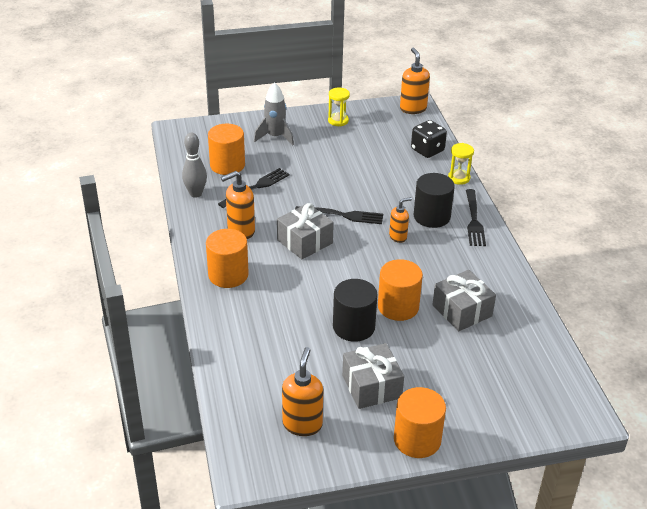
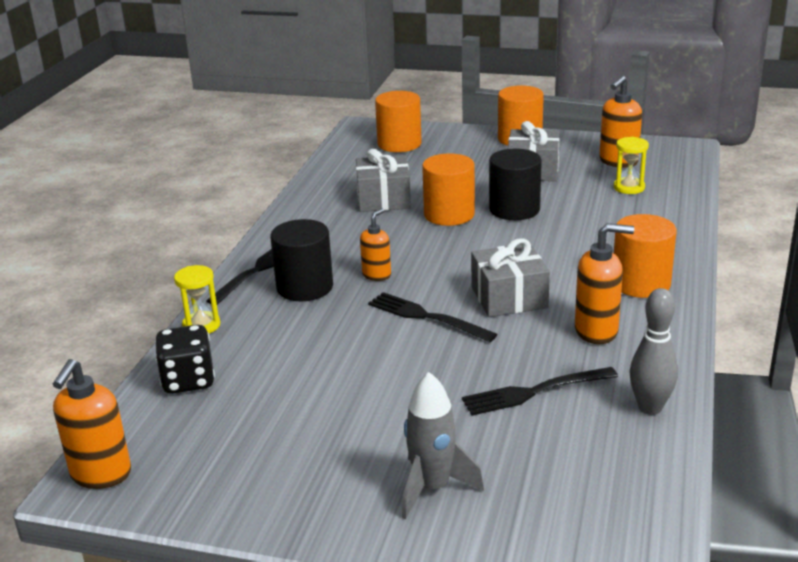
camera: 150 degrees left, 10 degrees down
(227, 165) = (566, 449): orange cylinder -> orange cylinder (399, 144)
(338, 121) = (273, 490): yellow hourglass -> yellow hourglass (629, 187)
(398, 237) = (377, 275): orange soap dispenser -> orange soap dispenser turned 120 degrees clockwise

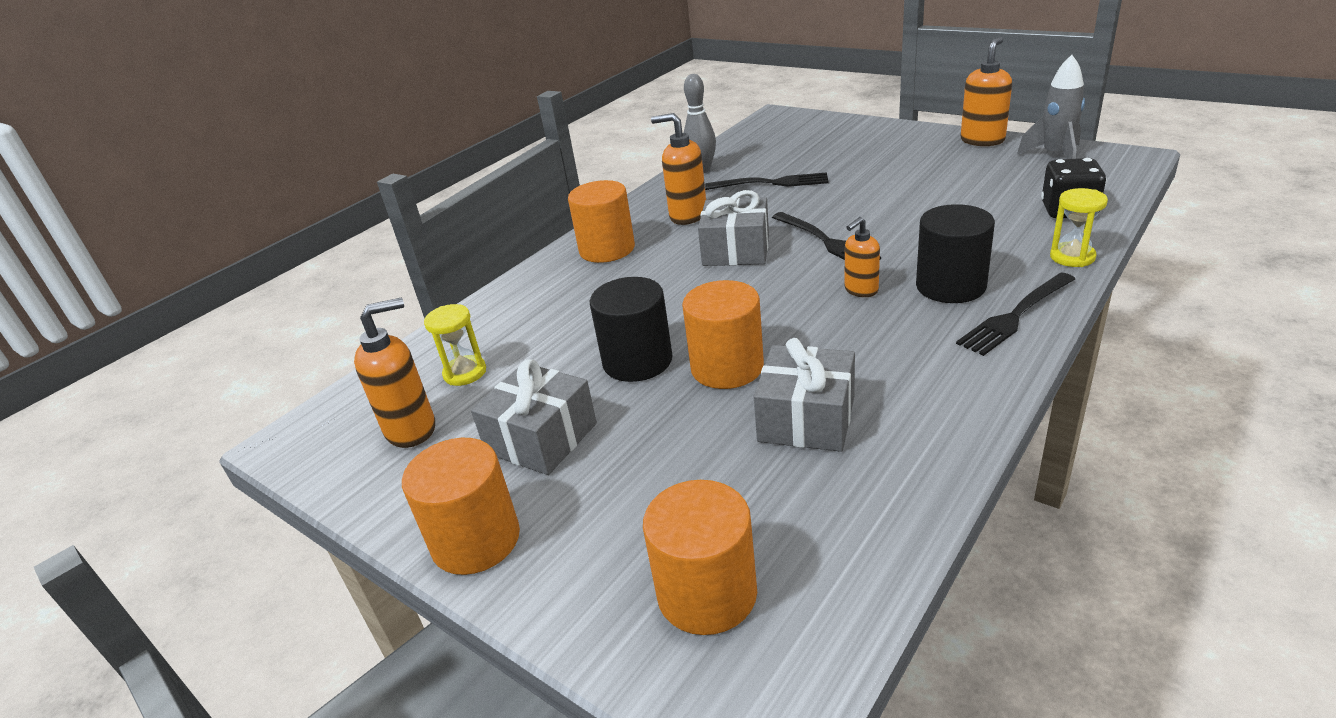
camera: 155 degrees left, 5 degrees up
(100, 474) = (1119, 161): orange soap dispenser -> orange soap dispenser (982, 140)
(432, 488) = (872, 145): grey rocket -> grey rocket (1055, 156)

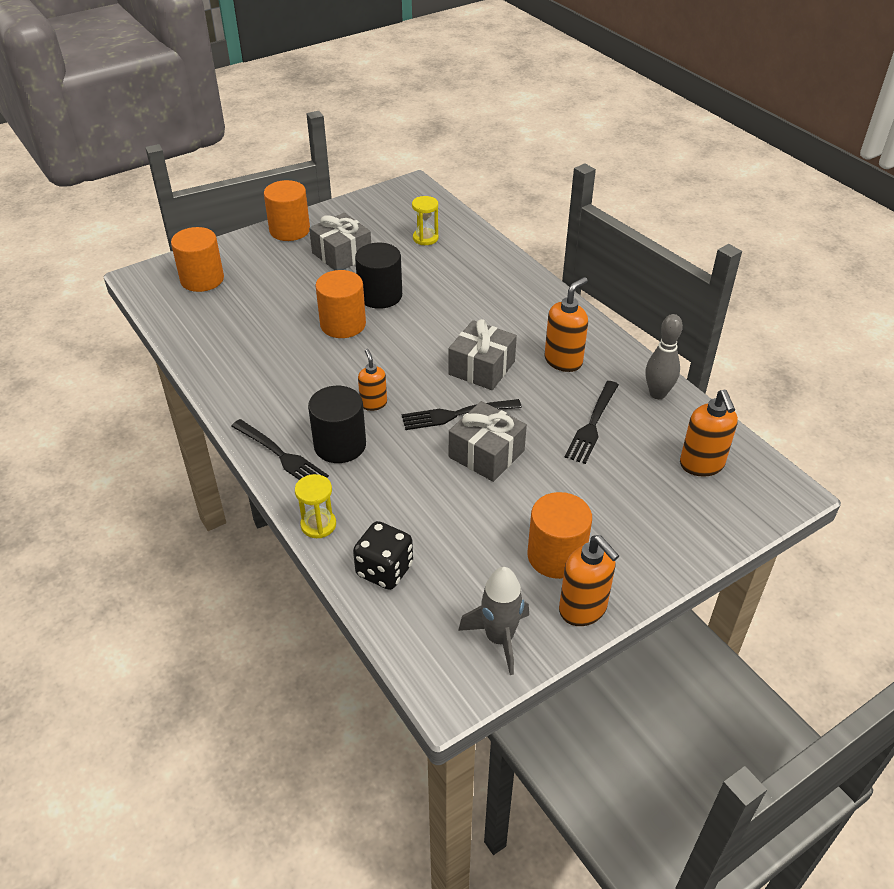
camera: 105 degrees right, 10 degrees up
(412, 429) = (387, 219): orange soap dispenser -> orange soap dispenser (701, 465)
(607, 249) = (537, 311): orange cylinder -> orange cylinder (556, 556)
(806, 419) = (273, 337): grey gift -> grey gift (486, 454)
(1016, 316) = (281, 455): black fork -> black fork turned 150 degrees clockwise

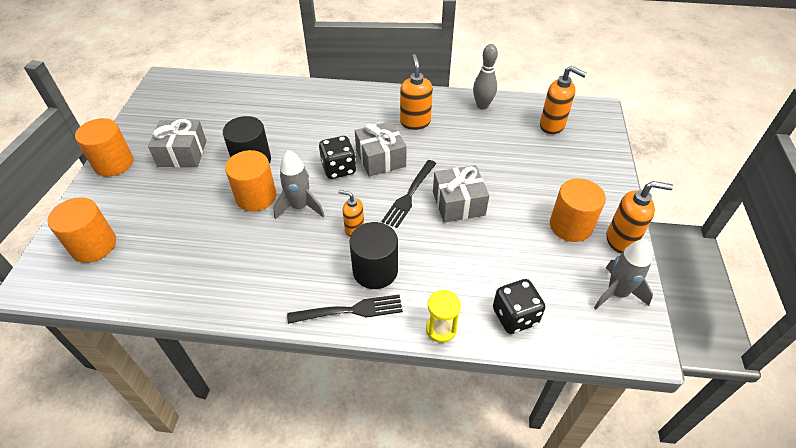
camera: 50 degrees left, 5 degrees up
(361, 356) = (300, 207): none -> grey rocket
(425, 238) = (225, 106): yellow hourglass -> none
(434, 350) = (339, 169): none -> black dice
(592, 424) = (480, 144): black fork -> none

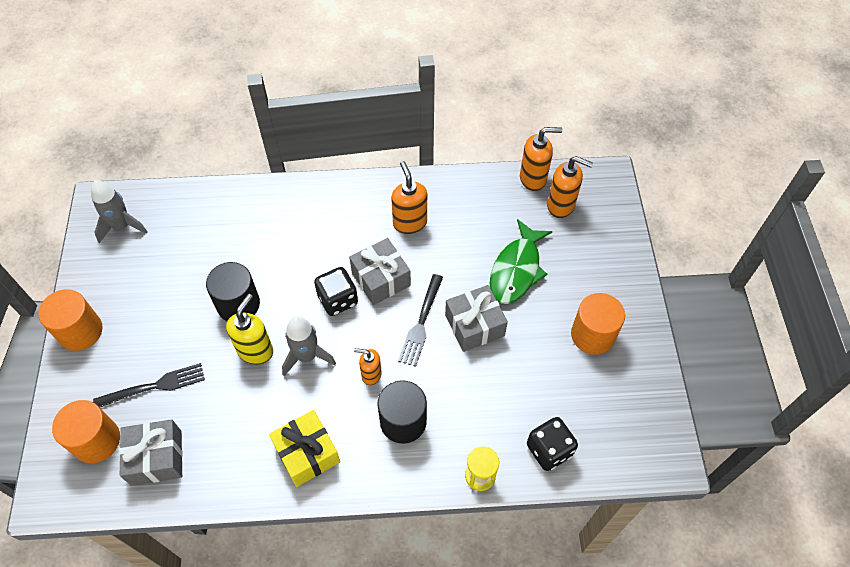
camera: 10 degrees left, 10 degrees up
(182, 153) = (156, 306): grey gift -> grey gift (156, 458)
(256, 196) = (255, 351): orange cylinder -> yellow soap dispenser
(278, 284) = (307, 453): none -> yellow gift
(350, 310) = (387, 471): black fork -> black fork (154, 386)
(482, 106) = (481, 188): grey bowling pin -> none
(504, 167) = (516, 270): none -> green fish
(616, 293) = (643, 407): grey rocket -> grey rocket (122, 226)
(621, 240) = (644, 345): orange soap dispenser -> orange soap dispenser (533, 178)

